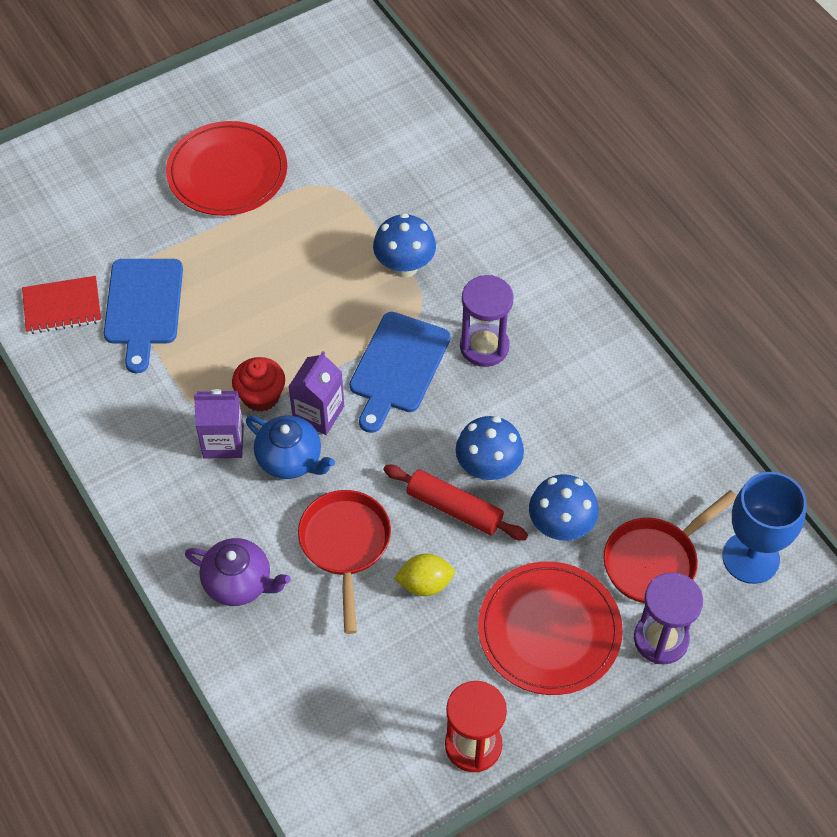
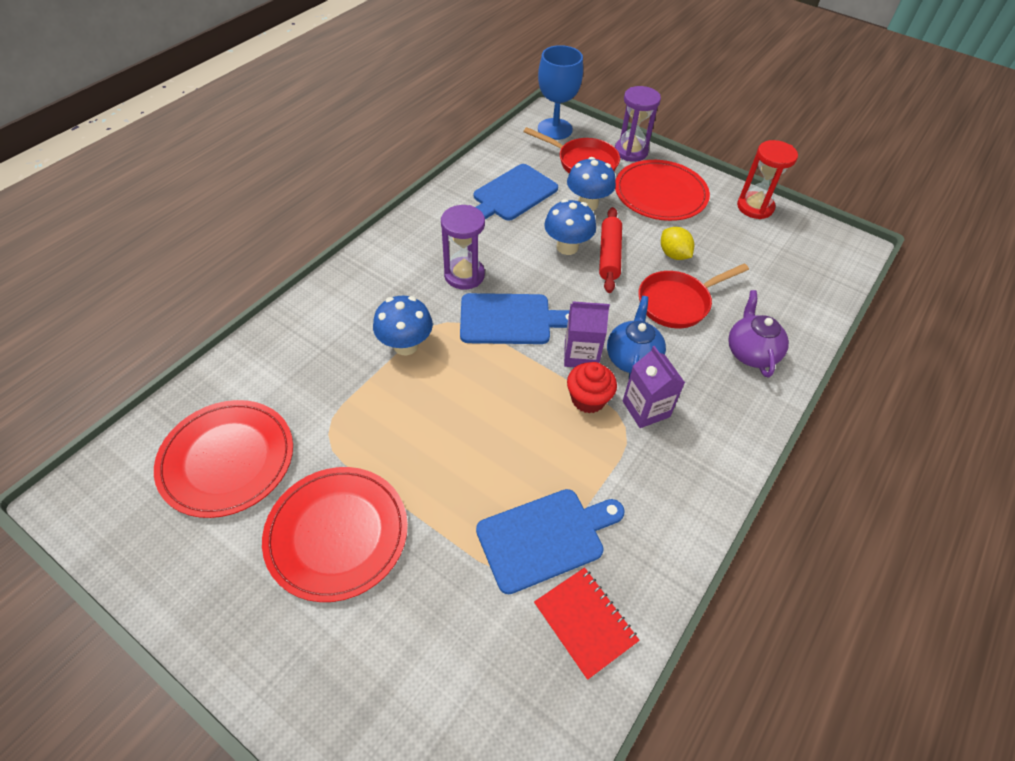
camera: 115 degrees left, 5 degrees down
(337, 116) = (227, 460): none -> red plate
(613, 446) = (512, 194): none -> blue cutting board

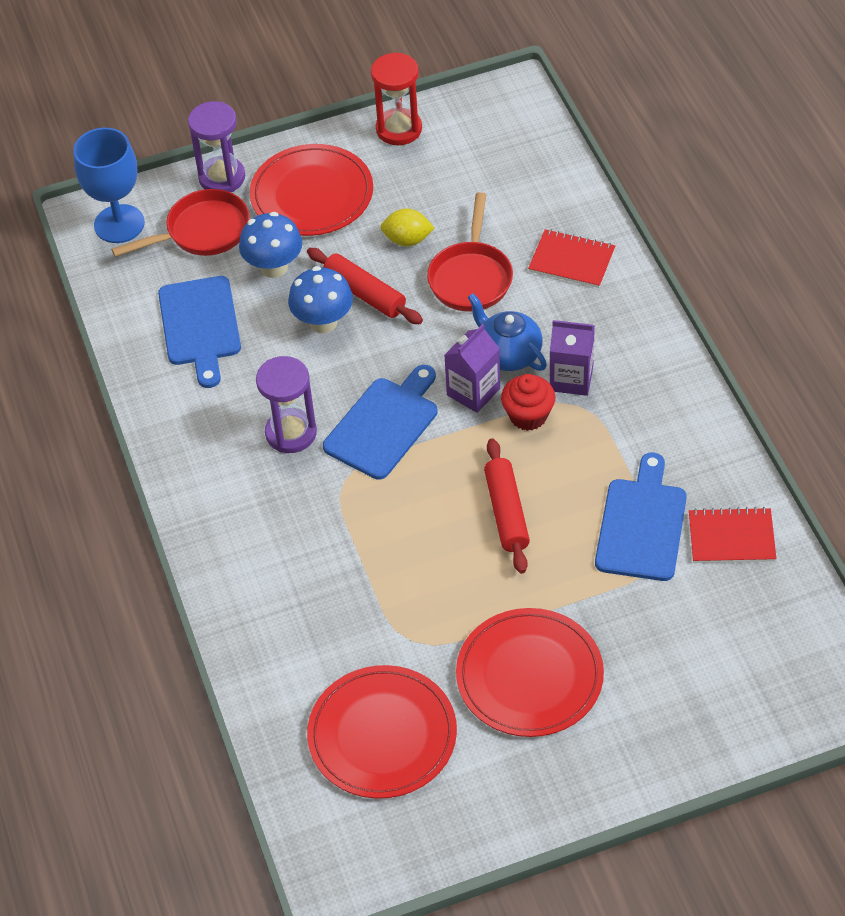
camera: 50 degrees left, 0 degrees up
(405, 345) = (349, 529): blue mushroom -> none
(487, 432) = (506, 512): none -> red rolling pin
(751, 352) = (571, 260): purple teapot -> red notebook

